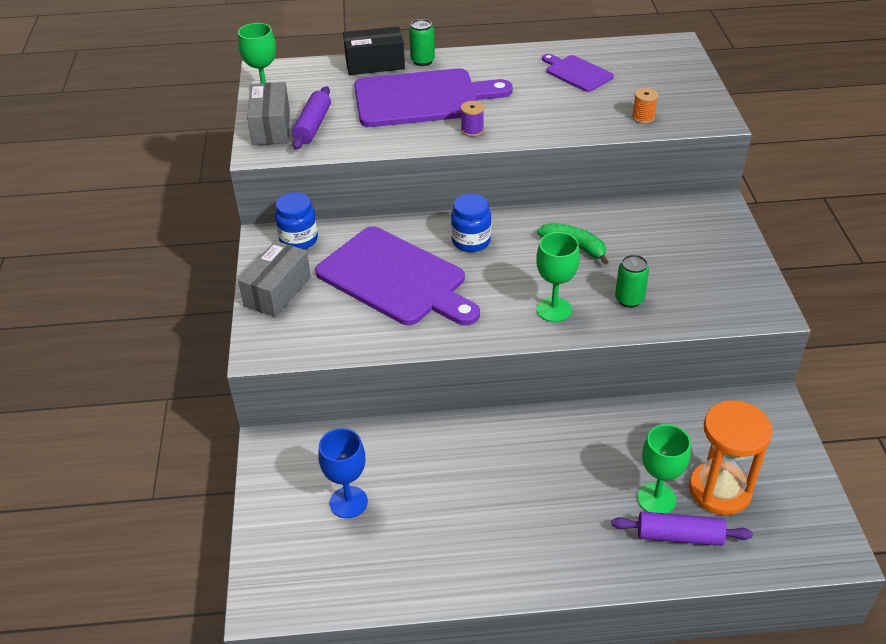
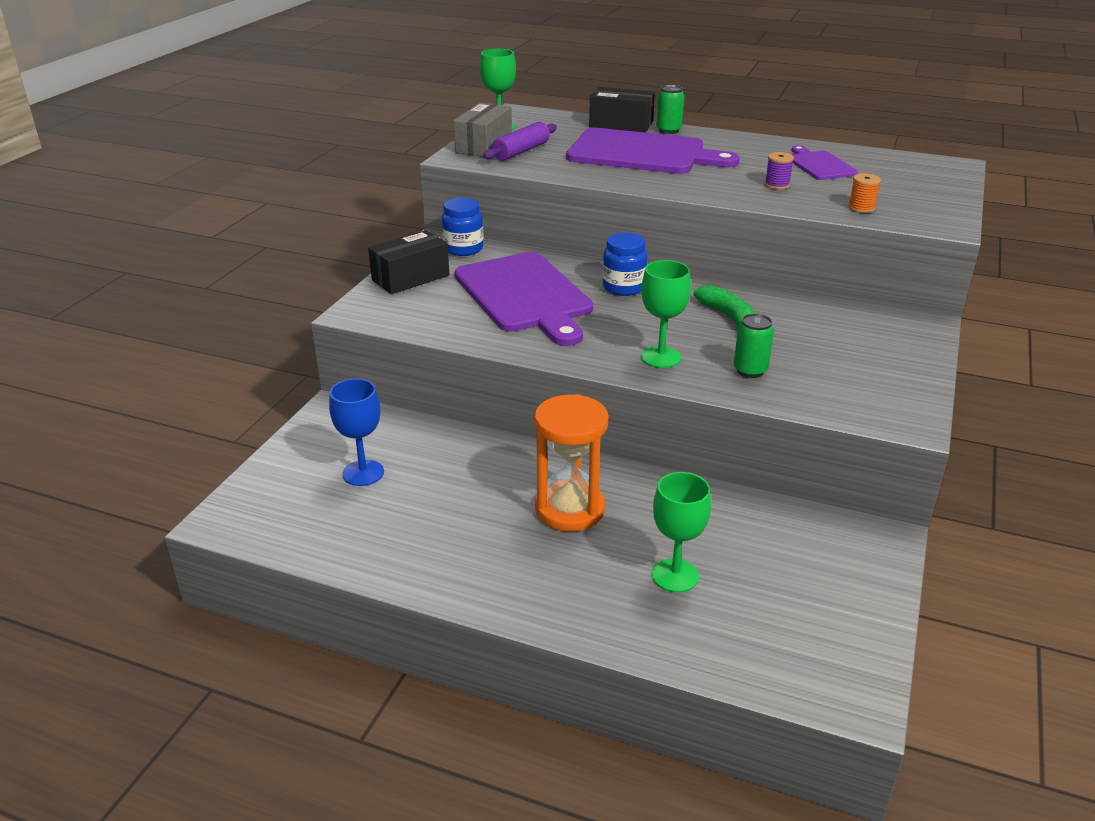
camera: 25 degrees right, 10 degrees down
(278, 291) = (410, 278): grey box -> black box
(472, 130) = (668, 182): purple spool -> purple spool (777, 185)
(679, 536) = (674, 617): purple rolling pin -> none
(719, 490) = (755, 593): orange hourglass -> orange hourglass (569, 509)

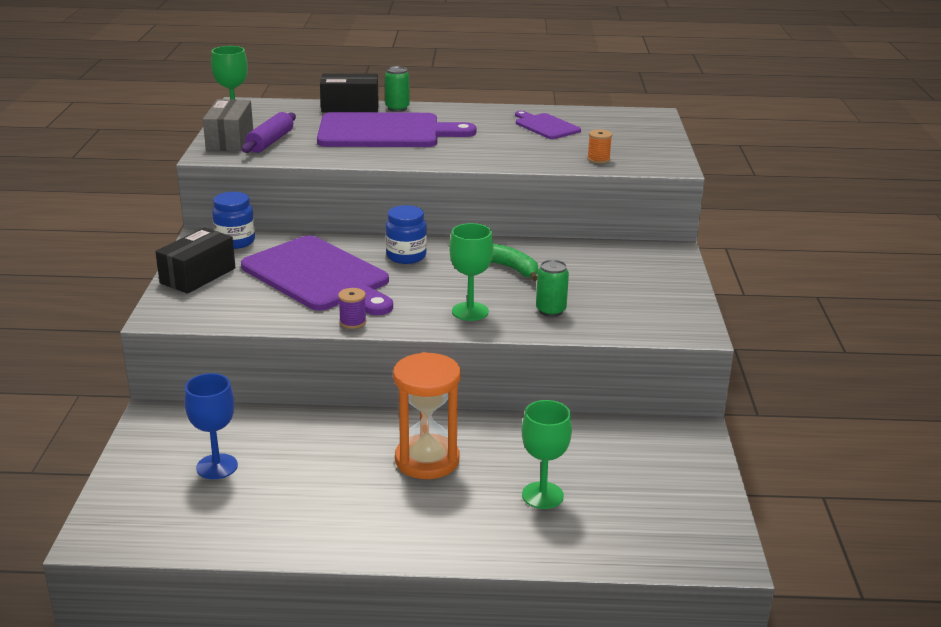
camera: 20 degrees left, 5 degrees down
(777, 185) = (519, 147): purple spool -> purple spool (353, 322)

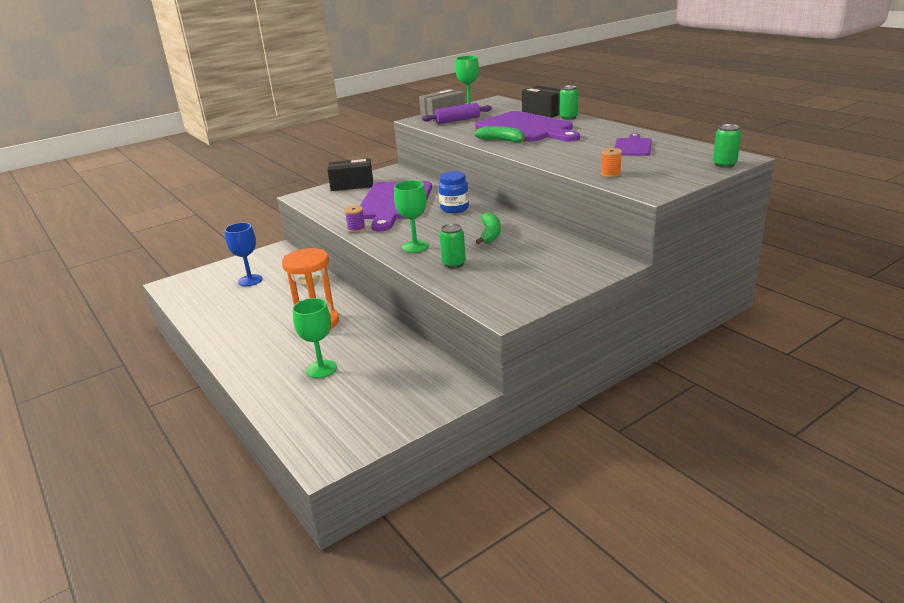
camera: 55 degrees right, 0 degrees up
(235, 242) = (400, 175): blue jar -> none
(399, 153) = (502, 140): none -> green banana
(659, 124) = (724, 164): none -> green can

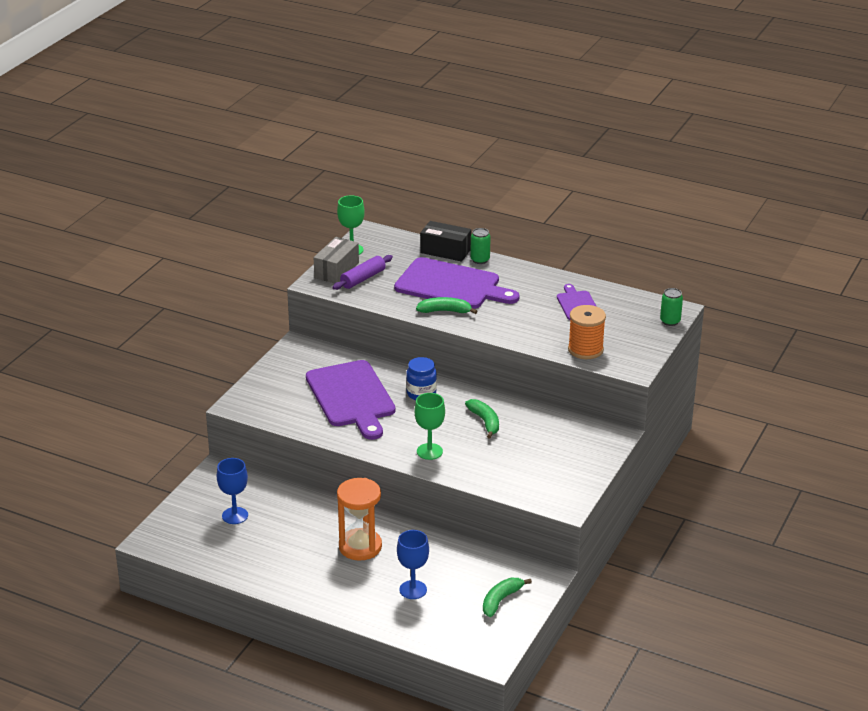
camera: 30 degrees left, 5 degrees up
(321, 369) = (413, 590): green goblet -> blue goblet
(352, 185) = (275, 377): black box -> none
(356, 229) = (348, 440): purple spool -> none
(394, 401) = (501, 600): none -> green banana
(454, 264) = (483, 464): green can -> none
(610, 174) = (585, 349): orange spool -> orange spool, size x1.96

